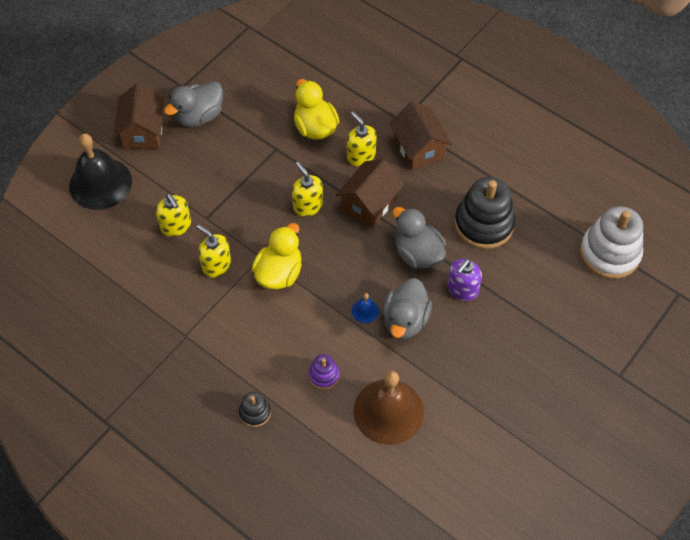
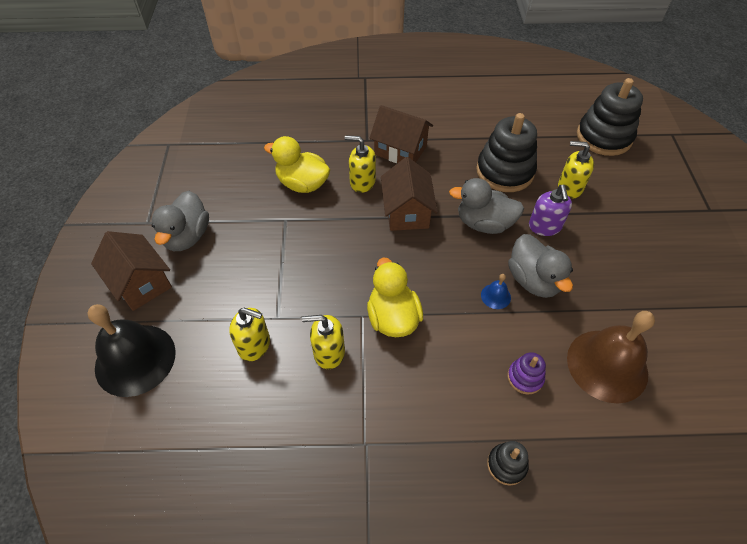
camera: 40 degrees left, 5 degrees down
(308, 205) = (359, 246): yellow soap dispenser -> yellow soap dispenser (569, 188)
(609, 253) = (604, 137): white stacking toy -> black stacking toy

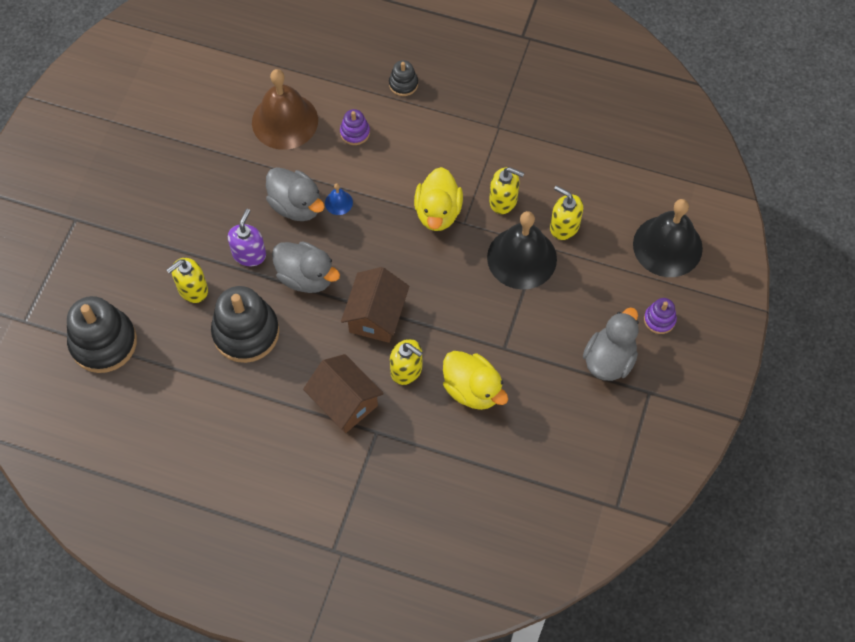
camera: 160 degrees left, 10 degrees up
(141, 283) = (659, 320): brown house -> purple stacking toy
(291, 299) = (522, 258): none -> black bell
(533, 280) = (296, 205): grey duck -> grey duck turned 135 degrees clockwise
(569, 188) = (192, 289): yellow soap dispenser -> yellow soap dispenser turned 105 degrees clockwise

